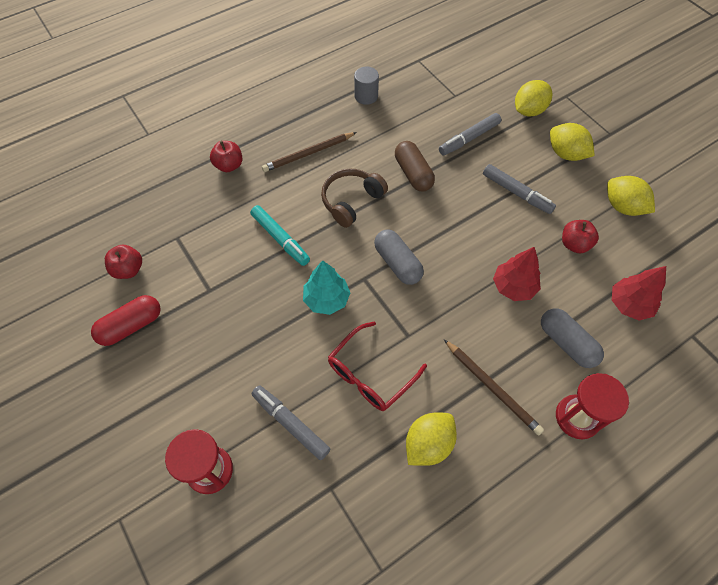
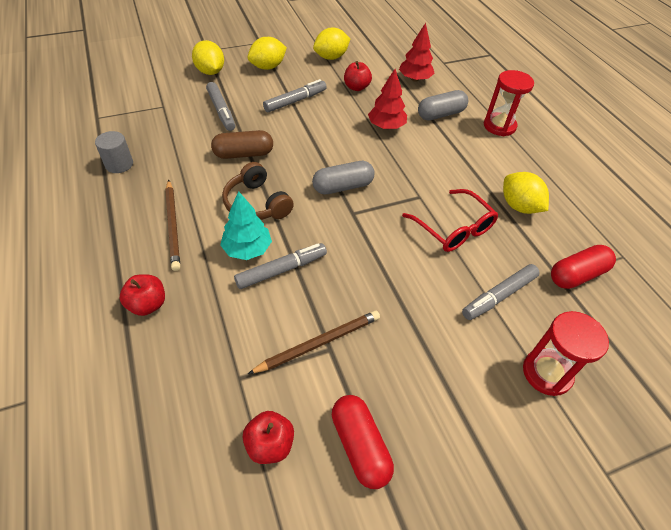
camera: 80 degrees left, 10 degrees down
(280, 239) = (281, 270): turquoise marker -> grey marker
(326, 299) = (369, 245): turquoise tree -> turquoise tree (247, 249)
(338, 509) = (577, 275): none -> red capsule
(492, 388) = (473, 160): brown pencil -> brown pencil (319, 343)

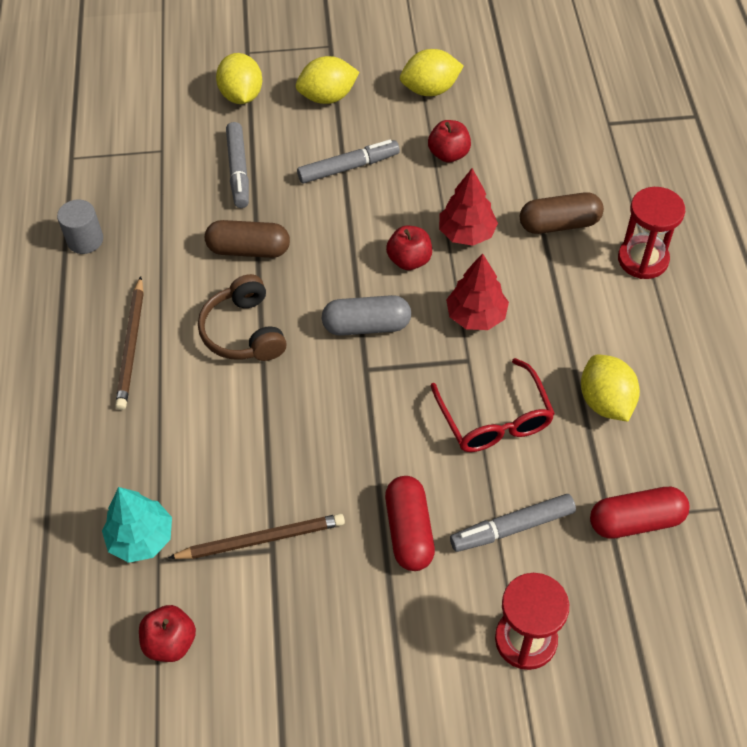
camera: 20 degrees right, 5 degrees up
(148, 304) = (79, 448): red apple -> red apple (409, 260)
(247, 249) = (213, 397): turquoise tree -> turquoise tree (141, 538)
(281, 270) = (247, 434): grey marker -> none
(360, 446) = (267, 668): red capsule -> red capsule (409, 531)
(415, 79) = (546, 150): red tree -> red tree (476, 316)
(440, 114) = (559, 224): grey capsule -> brown capsule

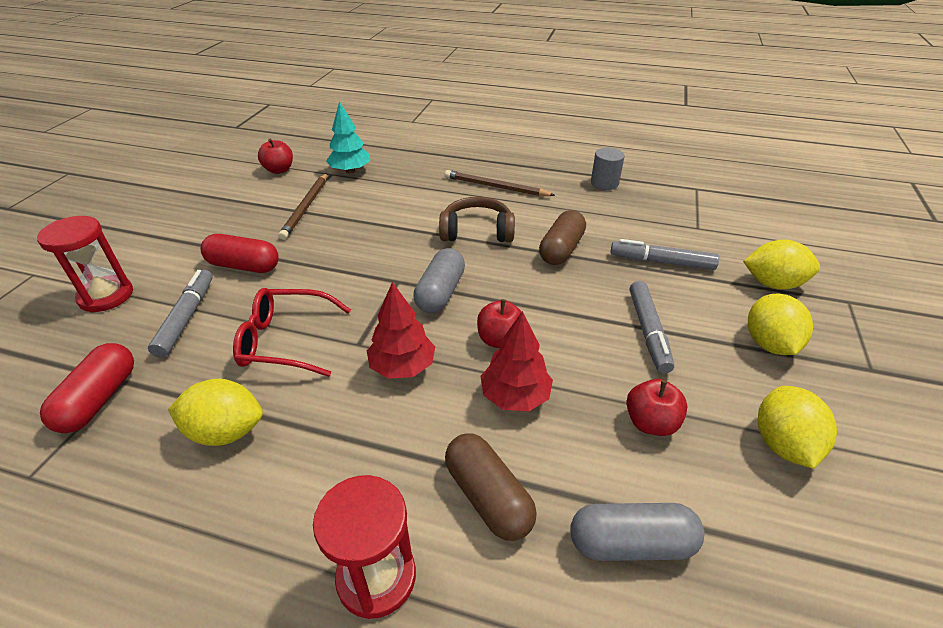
camera: 110 degrees right, 15 degrees down
(547, 151) = (631, 543): none -> grey capsule
(559, 224) = (488, 497): brown capsule -> brown capsule turned 45 degrees counterclockwise

